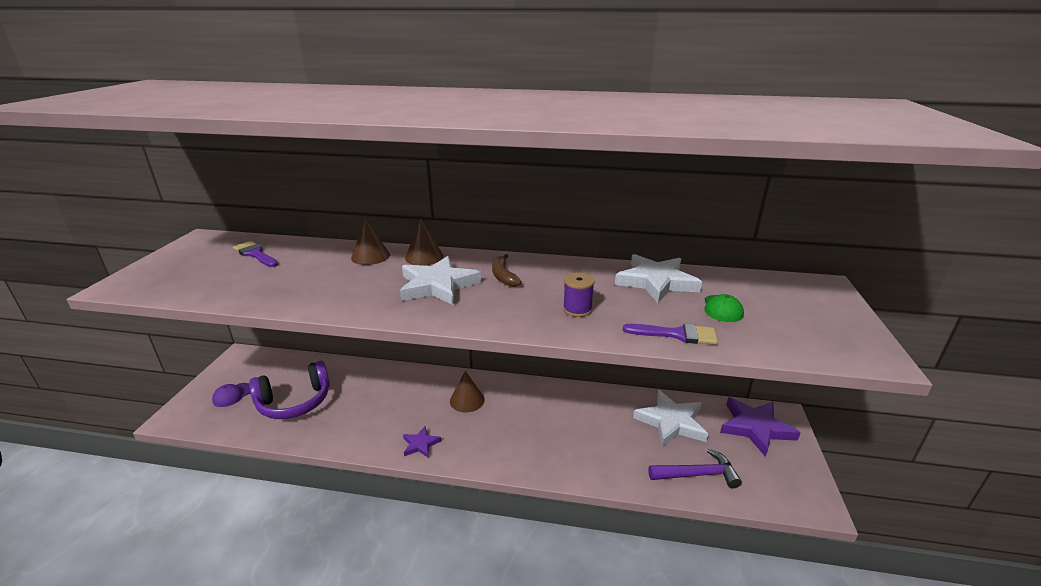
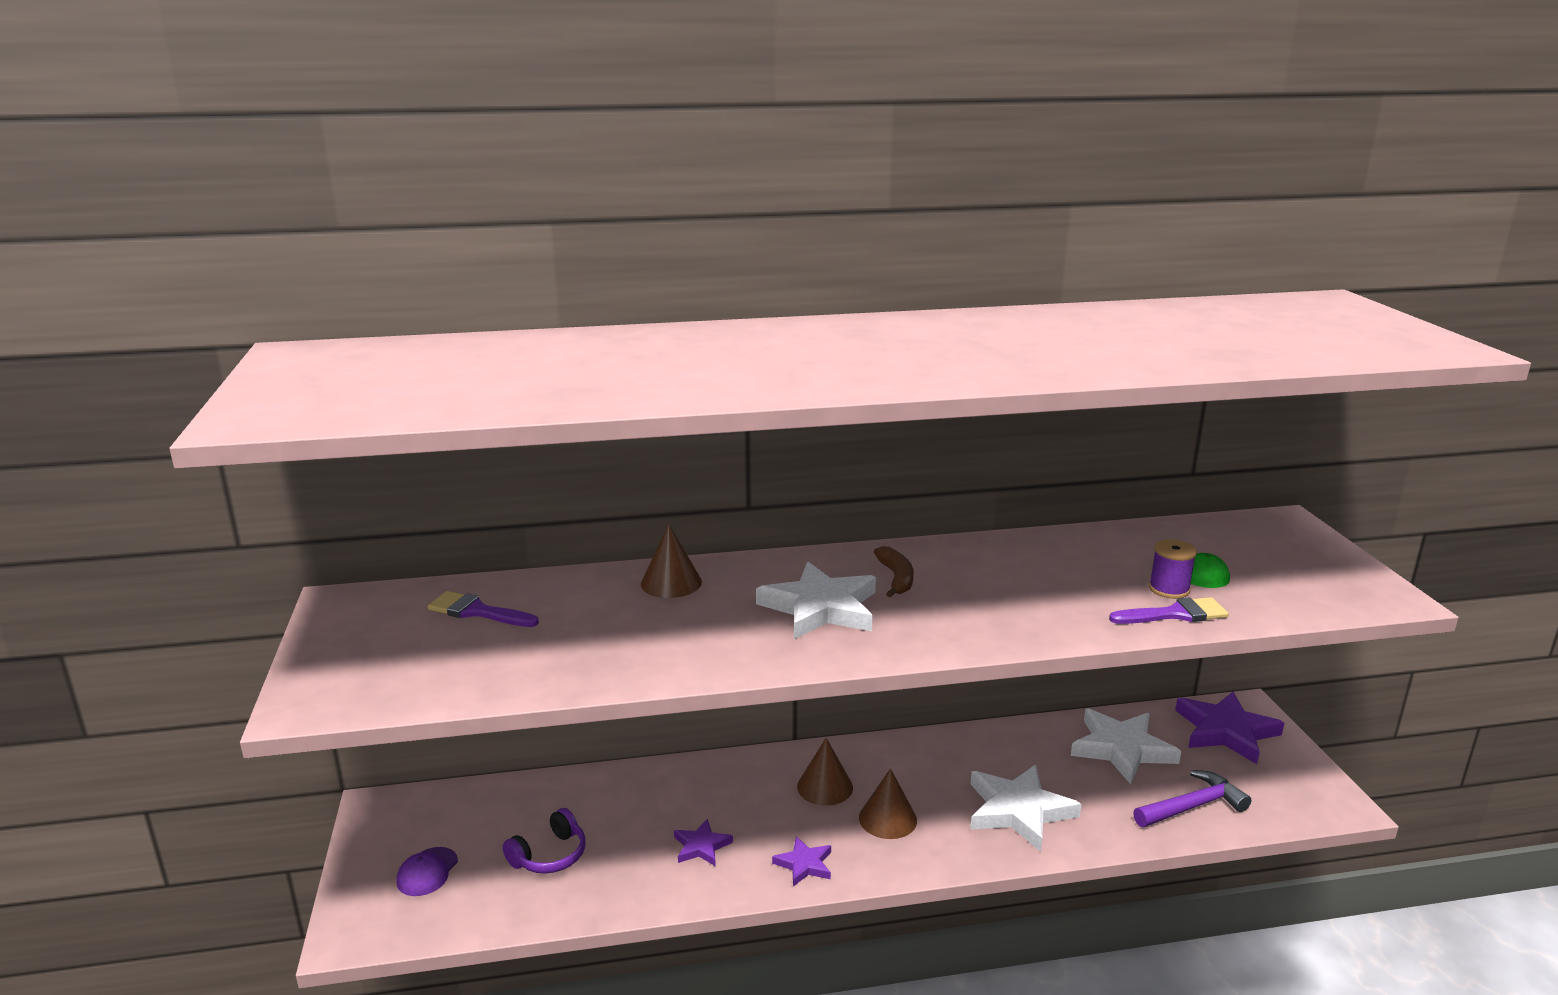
camera: 20 degrees left, 5 degrees down
(295, 402) = (549, 855): purple headphones -> purple headphones, size x0.59
(373, 417) = (701, 846): none -> purple star
(424, 257) = (753, 569): brown cone -> brown cone (887, 819)
(503, 276) = (896, 578): brown banana -> brown banana turned 150 degrees counterclockwise
(577, 309) = (1034, 606): purple spool -> purple spool (1169, 589)
(656, 282) = (1096, 551): white star -> white star (1018, 811)

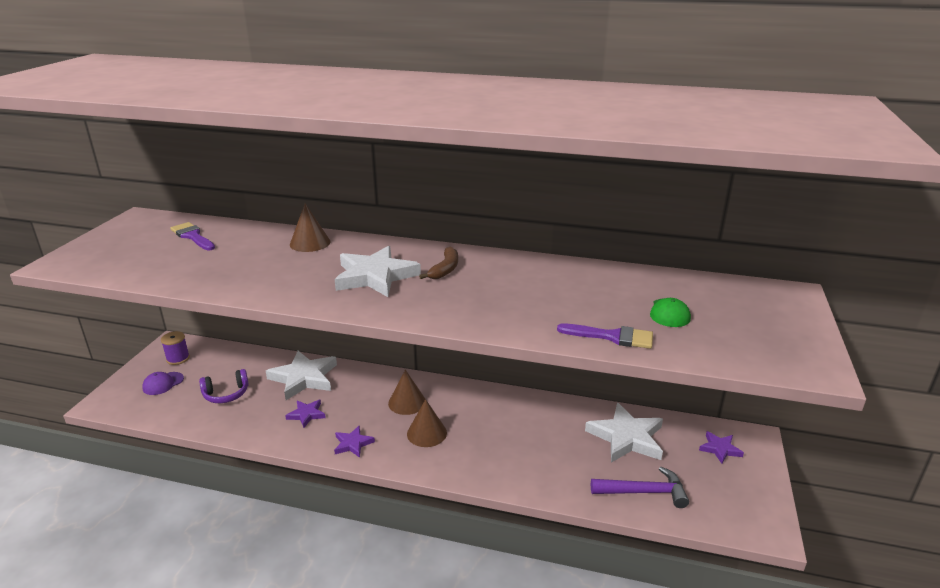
camera: 25 degrees right, 5 degrees up
(1018, 811) = (515, 455): white star -> white star (304, 378)
(1169, 589) = (630, 319): purple spool -> purple spool (178, 358)
(1226, 731) = (720, 449): purple star -> purple star, size x0.51

